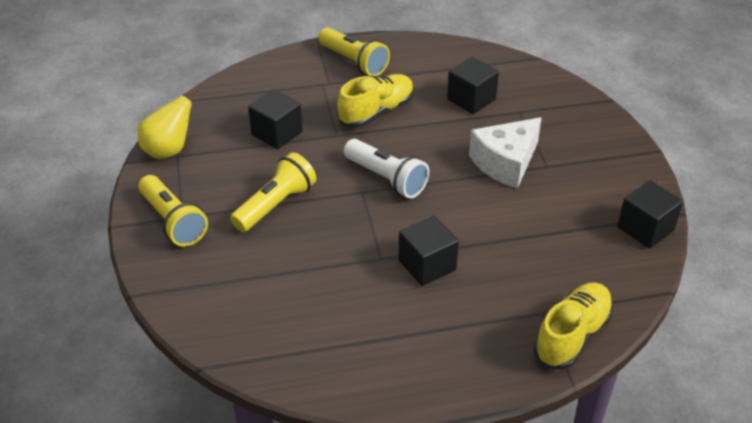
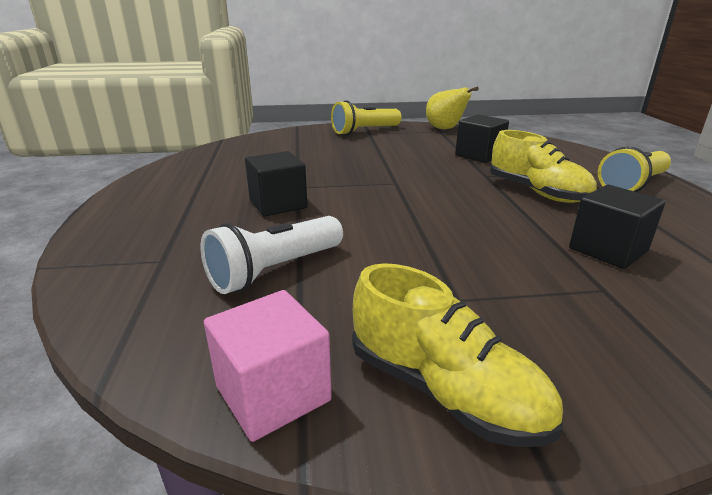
camera: 95 degrees right, 15 degrees down
(275, 205) = (379, 154): yellow flashlight -> none
(386, 179) = (416, 192): white flashlight -> white flashlight (275, 270)
(505, 163) = (458, 263): white cheese -> none
(572, 335) = (107, 275): yellow shoe -> yellow shoe (444, 390)
(645, 228) = (273, 393): black cube -> pink cube

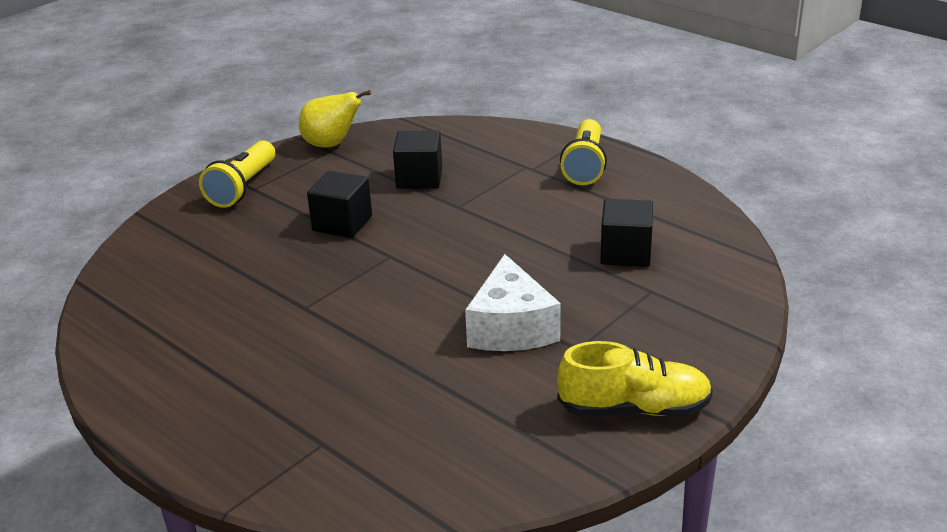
camera: 40 degrees left, 5 degrees up
(273, 393) = (553, 466): pink cube -> none
(275, 270) = (428, 398): white flashlight -> none
(278, 204) = (321, 337): black cube -> black cube (342, 223)
(417, 256) = (511, 328): none -> white cheese
(537, 192) = (523, 211): yellow shoe -> none

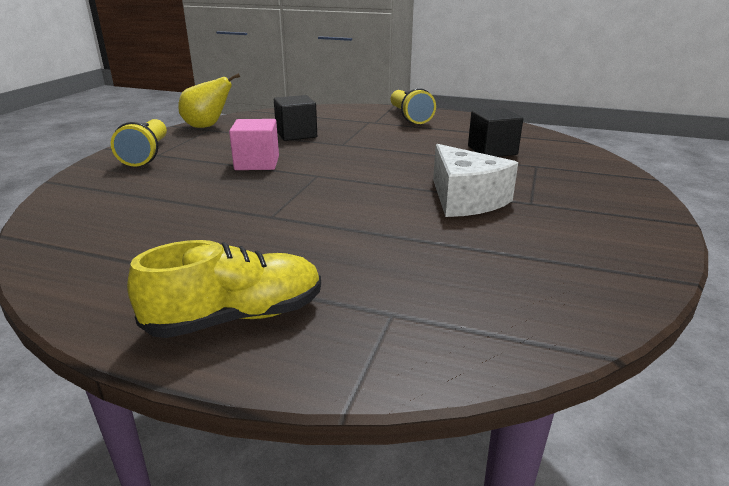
camera: 25 degrees left, 5 degrees down
(342, 223) = (257, 163): black cube -> pink cube
(634, 409) = (624, 229): yellow shoe -> yellow shoe (237, 317)

